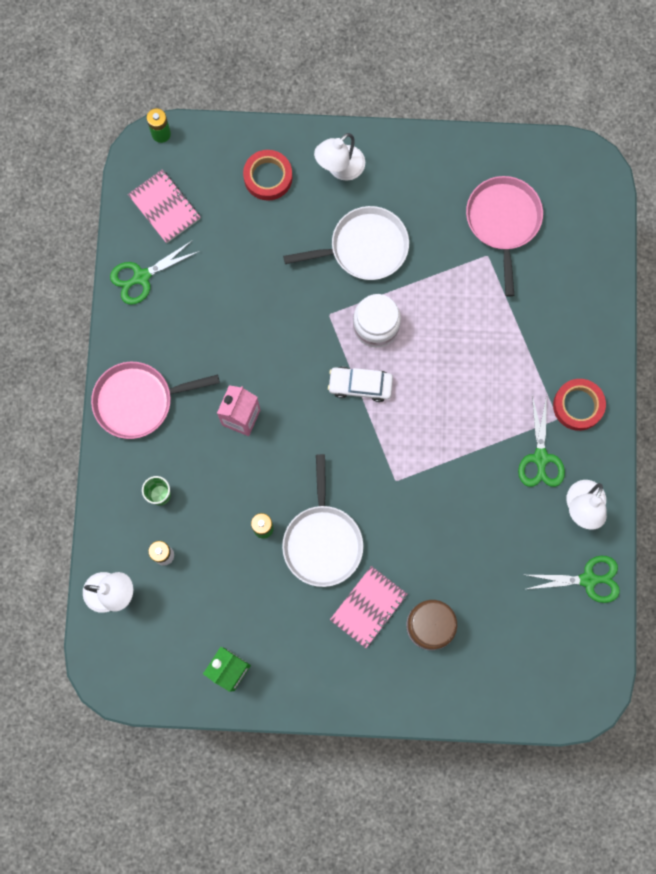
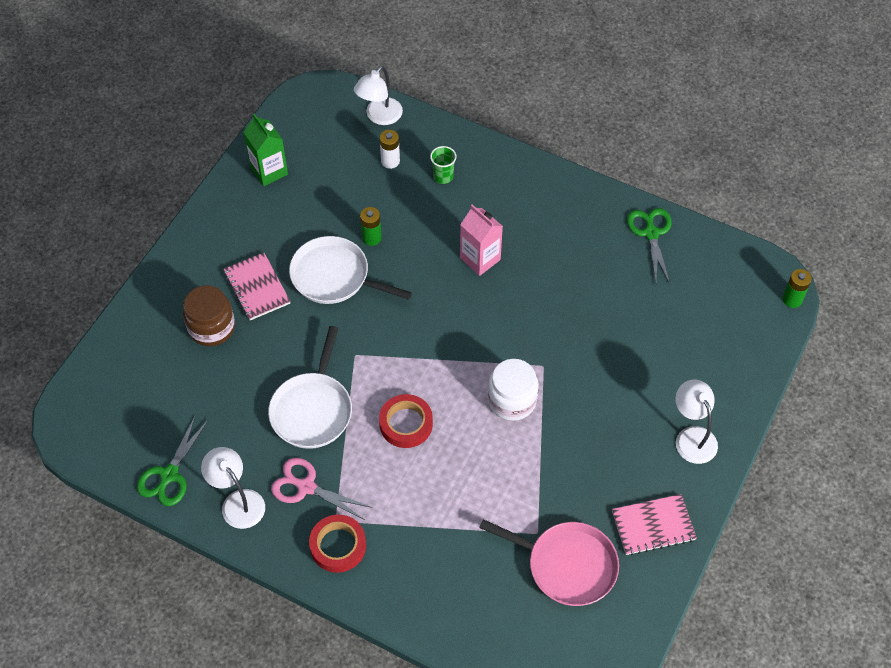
camera: 115 degrees right, 20 degrees down
(138, 401) = (535, 190): pink pan -> none
(164, 207) = (713, 275): pink notebook -> pink notebook (653, 525)
(268, 177) = (709, 370): red tape -> red tape (406, 424)
(360, 385) = (460, 363): white car -> none
(364, 247) = (597, 424): white pan -> white pan (312, 410)
(540, 458) = (306, 487): green scissors -> pink scissors

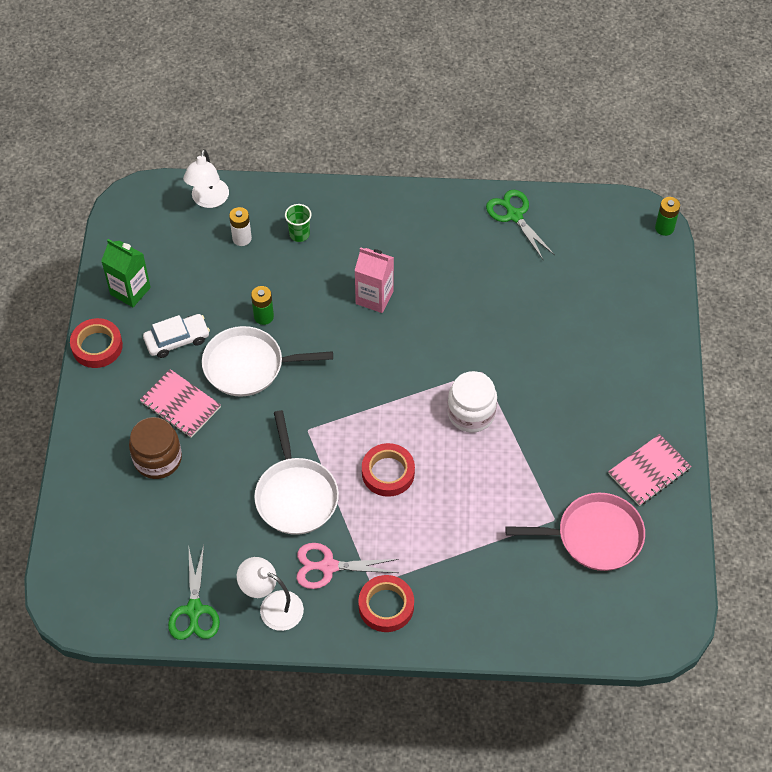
camera: 25 degrees left, 0 degrees up
(215, 208) = (97, 346): none -> red tape
(285, 229) = (177, 340): none -> white car
(692, 437) = (642, 381): white lamp -> none

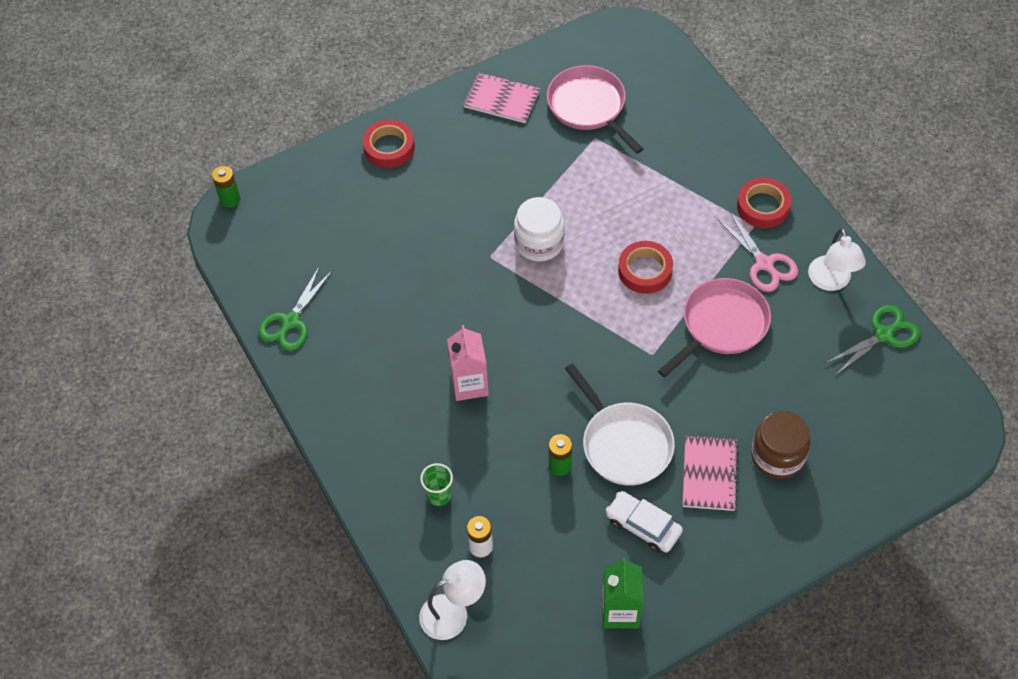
camera: 120 degrees left, 0 degrees up
(97, 346) = (706, 596): red tape -> red tape (389, 147)
(296, 495) = (722, 325): white pan -> pink pan

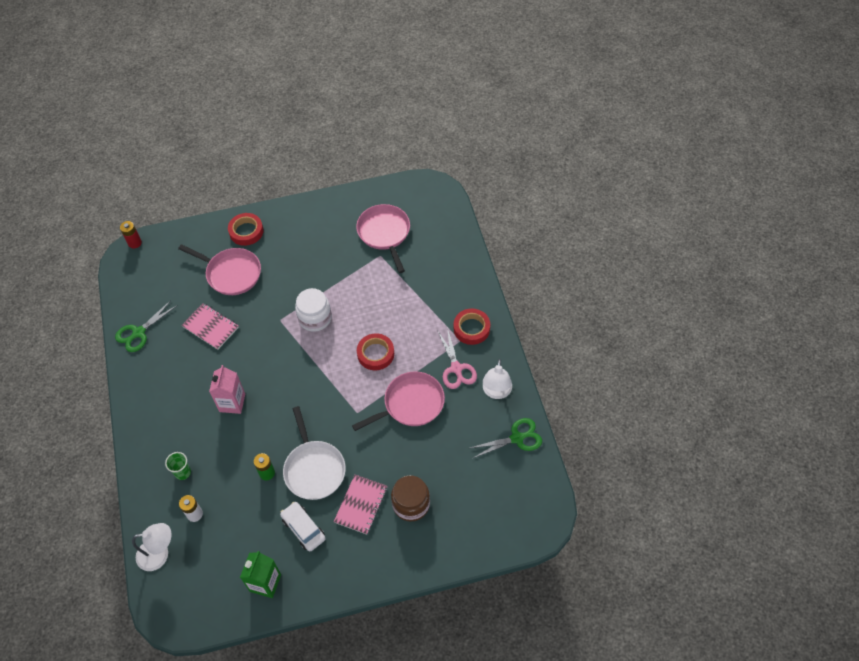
camera: 15 degrees right, 0 degrees up
(230, 199) = (134, 243): green battery -> red battery
(392, 209) = (231, 273): none -> pink pan
(501, 99) = (330, 216): pink notebook -> pink notebook (210, 327)

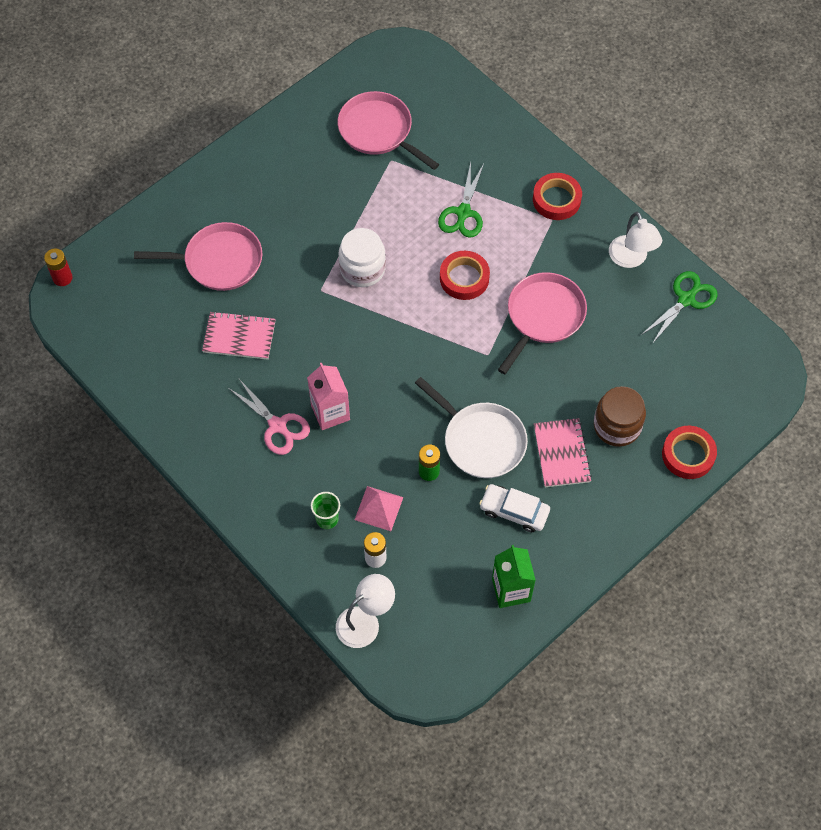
camera: 30 degrees left, 5 degrees up
(139, 332) = (151, 384): green scissors -> green scissors (463, 212)
(219, 482) = (379, 508): none -> pink pyramid
(246, 231) = (201, 201): red tape -> red tape (688, 455)
(456, 368) = (569, 253): pink scissors -> pink scissors (277, 425)

